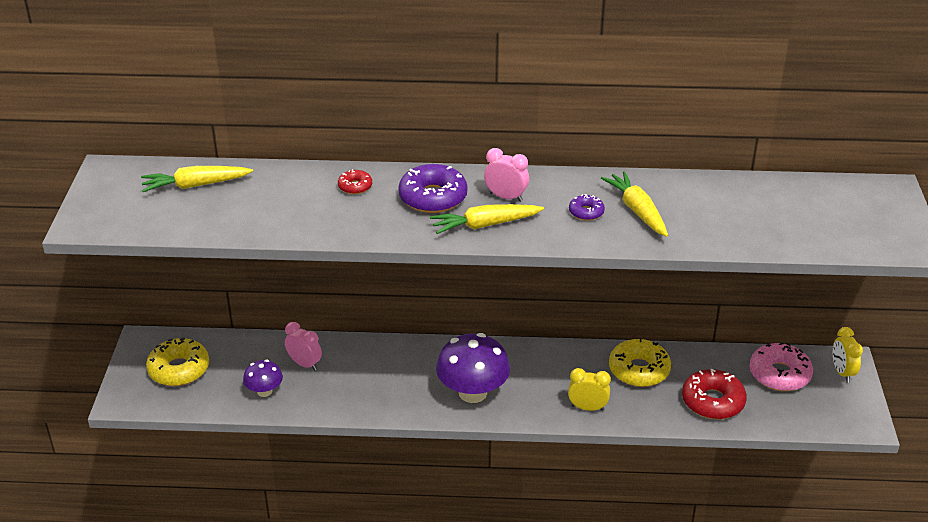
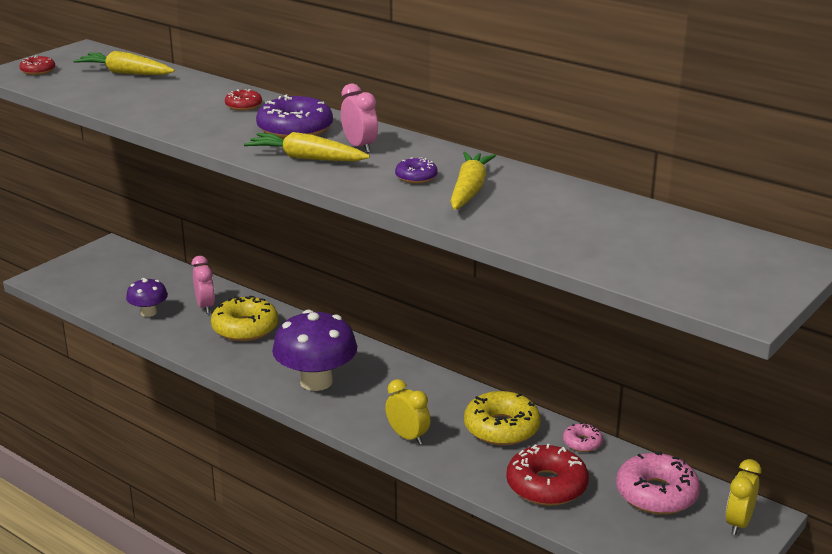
camera: 35 degrees right, 10 degrees down
(108, 212) = (38, 71): none -> red donut
(179, 369) = (108, 274): yellow donut -> yellow donut (245, 328)
(699, 357) = (582, 443): none -> pink donut

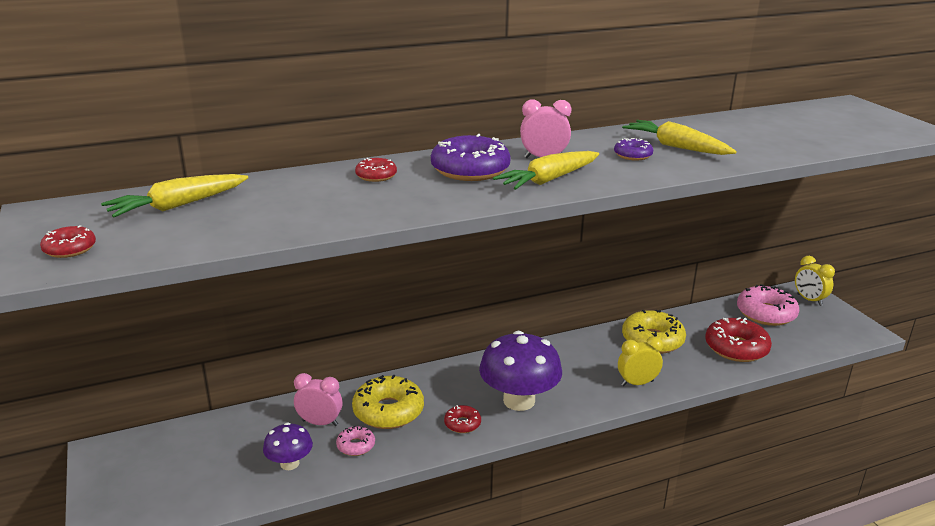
camera: 60 degrees left, 0 degrees up
(257, 365) = (462, 424): none -> red donut
(582, 443) = (691, 317): pink donut -> pink donut (356, 446)

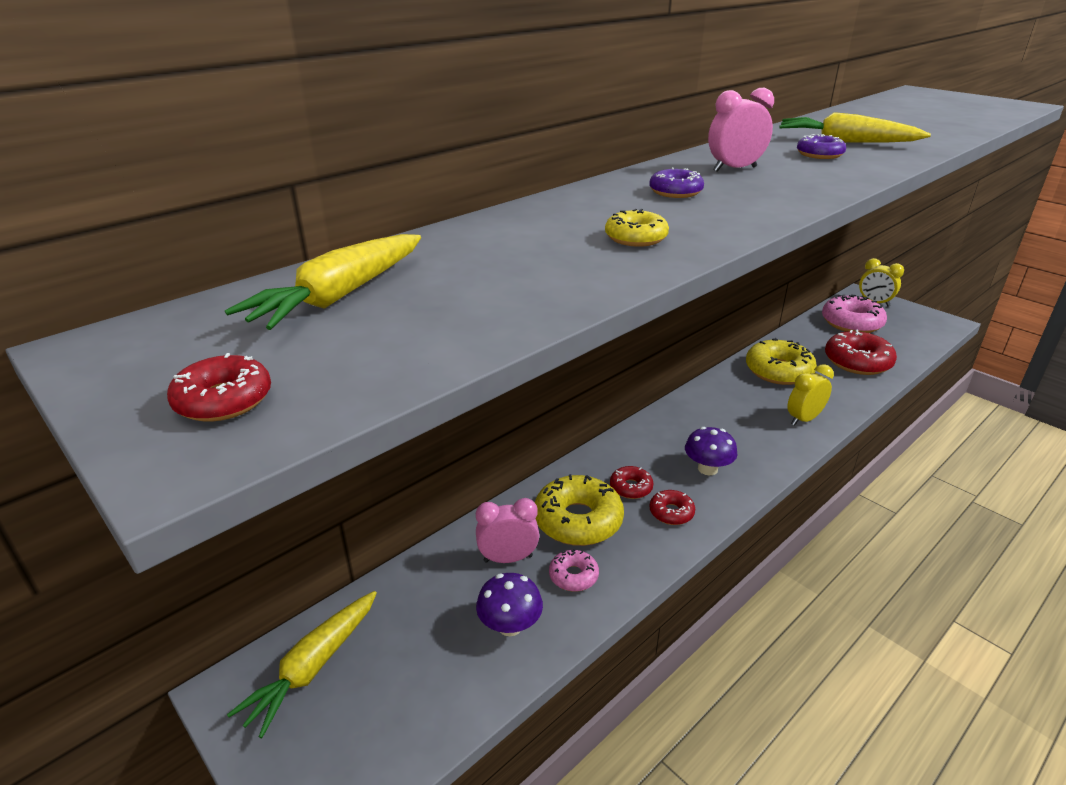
camera: 20 degrees left, 5 degrees up
(376, 176) = (573, 214): red donut -> red donut (631, 487)
(392, 199) = (636, 238): none -> yellow donut
(470, 170) = (675, 192): purple donut -> purple donut, size x0.51
(519, 400) = (707, 469): purple mushroom -> purple mushroom, size x0.53
(548, 180) = (779, 190): yellow carrot -> yellow carrot (313, 667)

